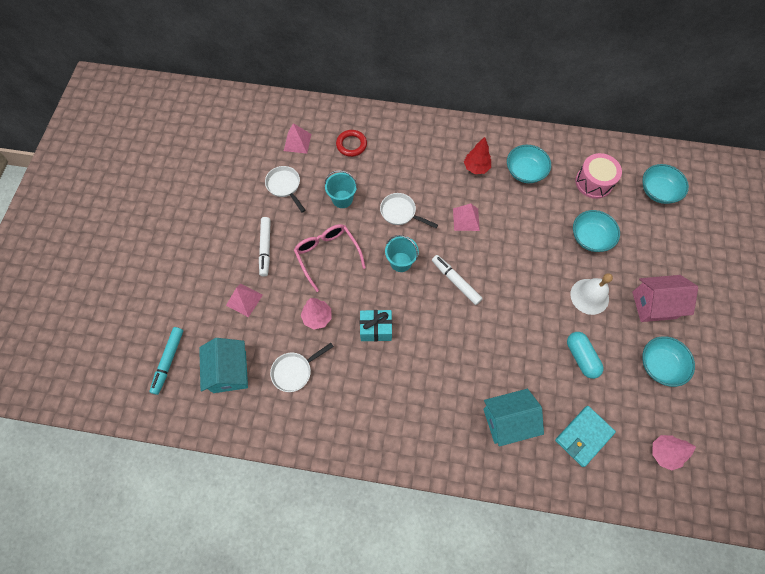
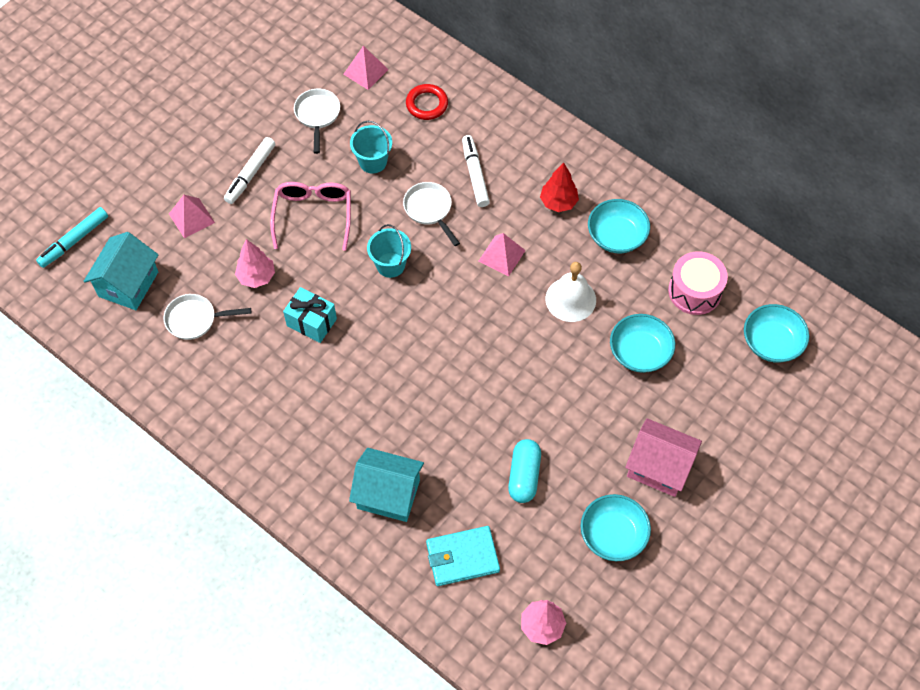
camera: 30 degrees right, 5 degrees down
(455, 281) = (438, 318): white marker -> white marker (475, 174)
(589, 296) = (586, 416): white bell -> white bell (570, 299)

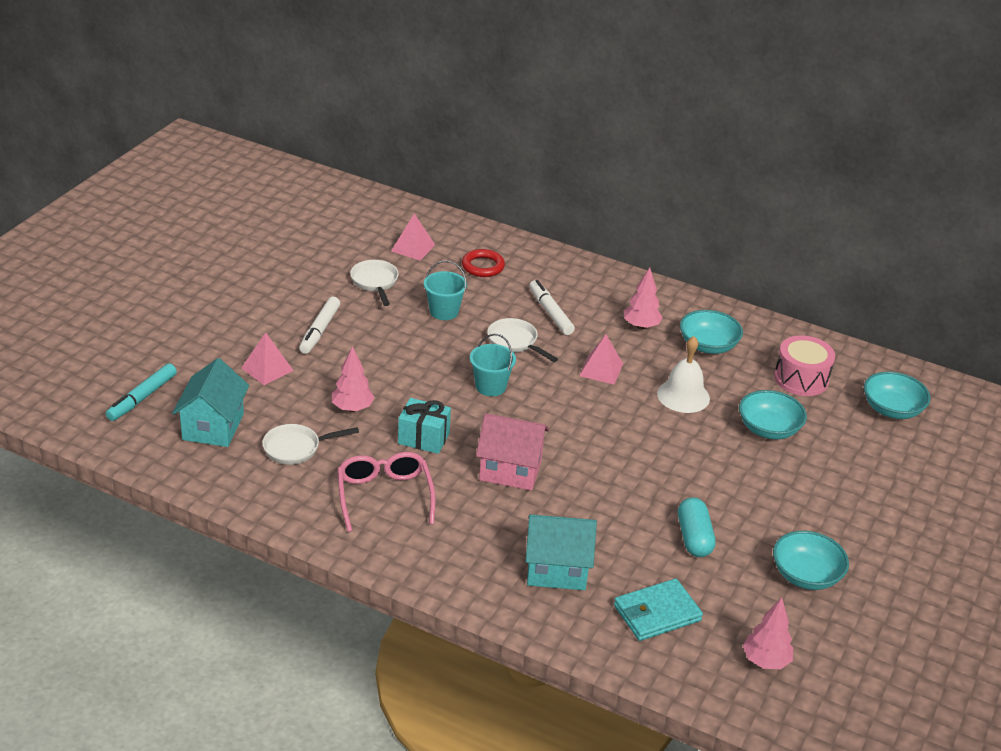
camera: 15 degrees left, 25 degrees down
(313, 216) = (396, 356): pink glasses -> pink glasses (384, 496)
(558, 202) = (641, 326): red tree -> pink tree
(658, 467) = (827, 516): pink house -> pink house (510, 470)

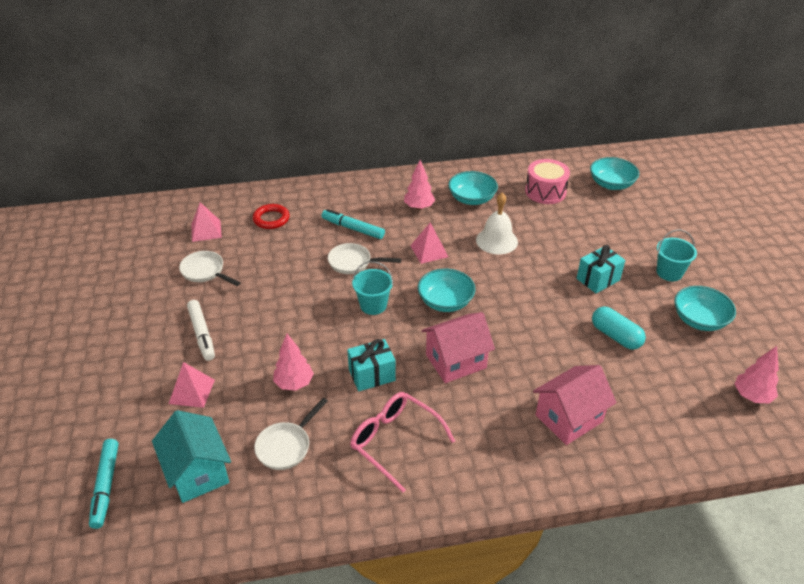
camera: 35 degrees left, 5 degrees up
(444, 311) = (280, 267): turquoise bucket -> turquoise bucket (669, 273)
(550, 313) = (353, 228): white marker -> turquoise marker
(557, 569) = (569, 418): turquoise house -> pink house
(657, 613) = (660, 407): turquoise wallet -> none
(745, 484) = (598, 279): none -> turquoise gift
(768, 429) = (567, 234): turquoise bowl -> turquoise bowl (445, 302)

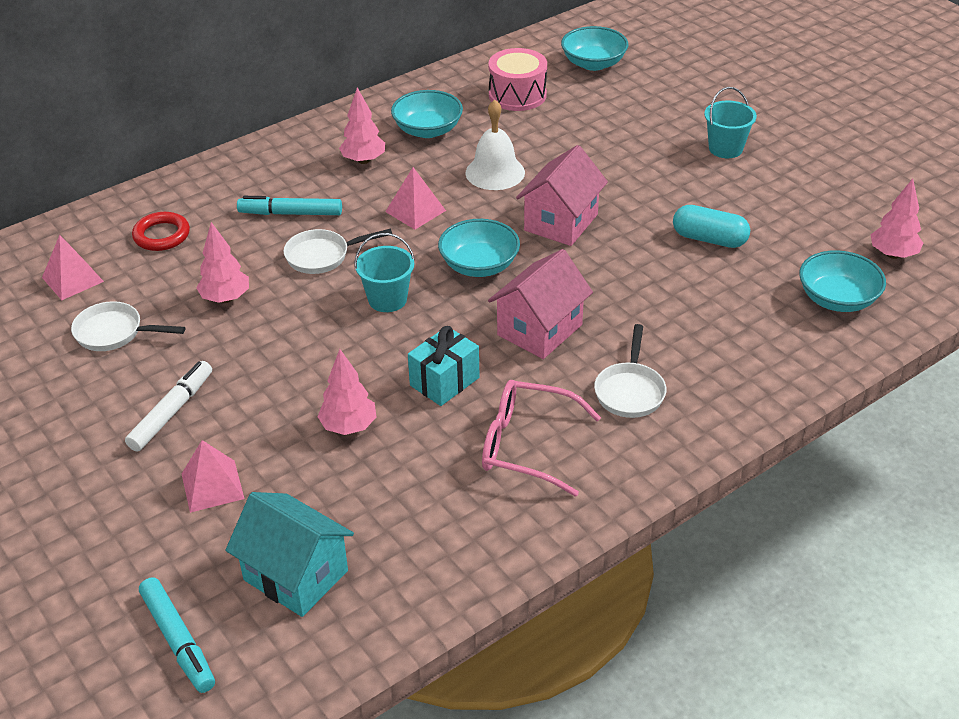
camera: 25 degrees left, 0 degrees up
(202, 334) = (171, 412): white marker -> white marker turned 105 degrees counterclockwise
(280, 271) = (225, 298): none -> pink tree
(286, 446) = (392, 501): white pan -> white pan (630, 391)
(569, 418) = (714, 347): pink house -> pink house (561, 222)
(598, 279) = (648, 181): turquoise gift -> none
(699, 320) = (790, 191): turquoise bowl -> turquoise bowl (837, 299)

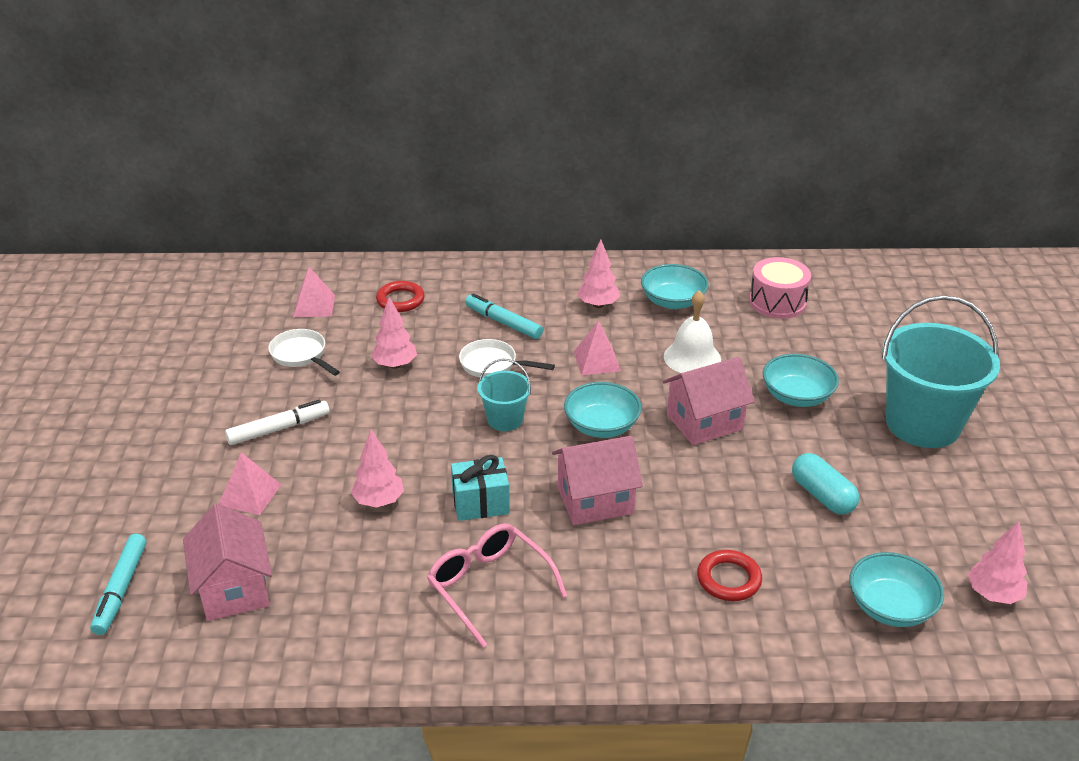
camera: 35 degrees right, 5 degrees down
(296, 575) = (234, 589): turquoise house -> pink house
(593, 63) = (874, 301): turquoise bowl -> turquoise bowl (797, 396)
(630, 391) = (616, 588): white pan -> none
(707, 338) = (728, 579): none -> red ring
(725, 148) = (922, 424): turquoise bucket -> turquoise bucket, size x2.04

